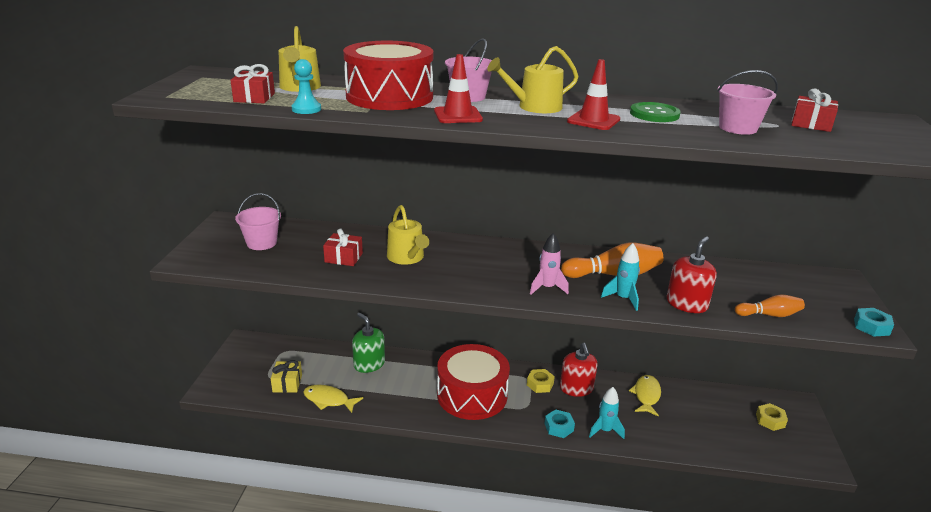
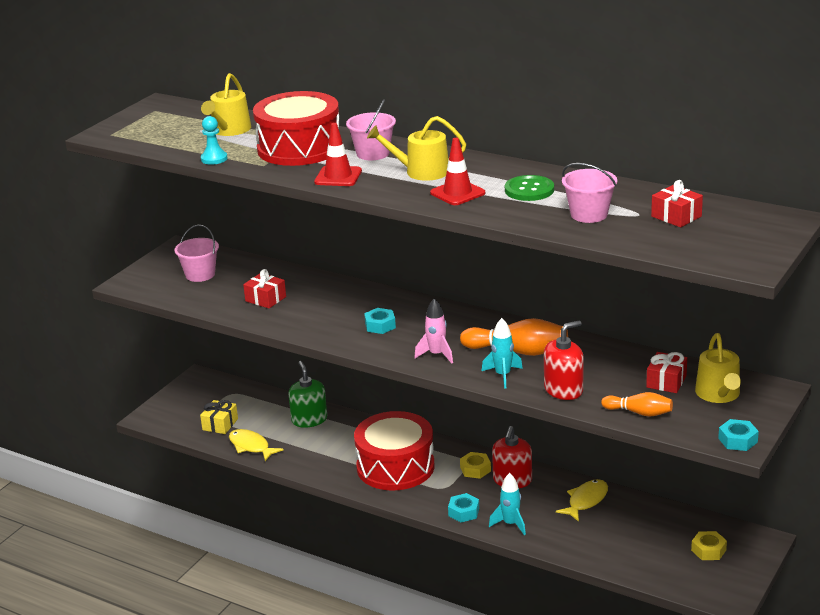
camera: 25 degrees right, 0 degrees up
(254, 97) = (181, 141): red gift -> red gift (666, 381)
(407, 257) = (325, 306): yellow watering can -> yellow watering can (719, 394)
(472, 268) = (380, 325): none -> turquoise nut

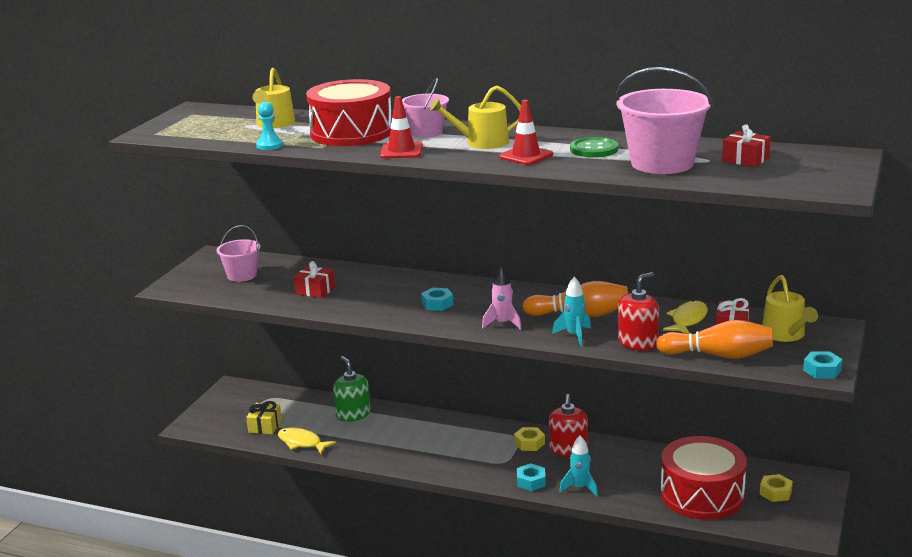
camera: 10 degrees left, 5 degrees down
(395, 467) = (451, 448): red drum -> red drum (702, 495)
(586, 501) = (644, 461): yellow fish -> yellow fish (688, 320)
(589, 214) = (662, 163): pink bucket -> pink bucket, size x1.74
(639, 413) = (718, 355): orange bowling pin -> orange bowling pin, size x1.65

